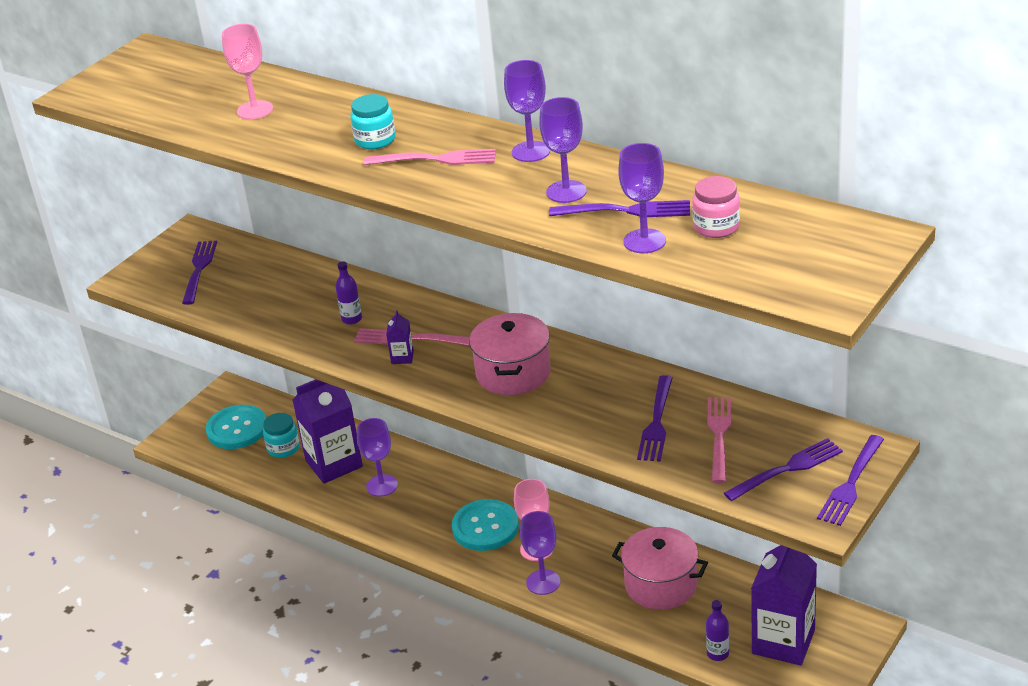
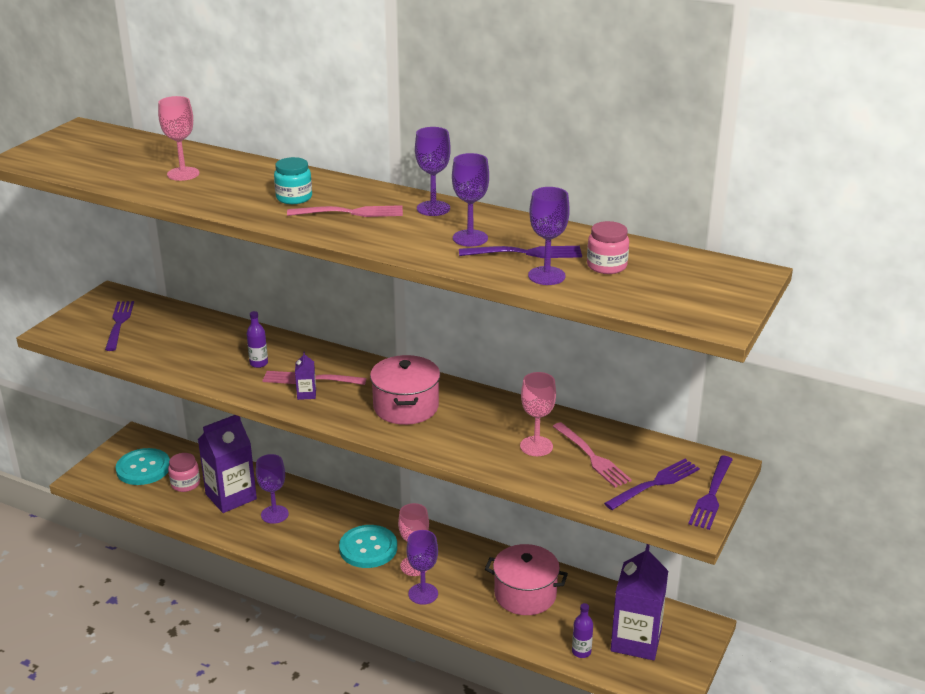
camera: 10 degrees left, 5 degrees down
(283, 448) = (185, 484): turquoise jar -> pink jar
(656, 422) = (536, 446): purple fork -> pink goblet
(719, 436) = (592, 457): pink fork -> pink fork turned 150 degrees clockwise

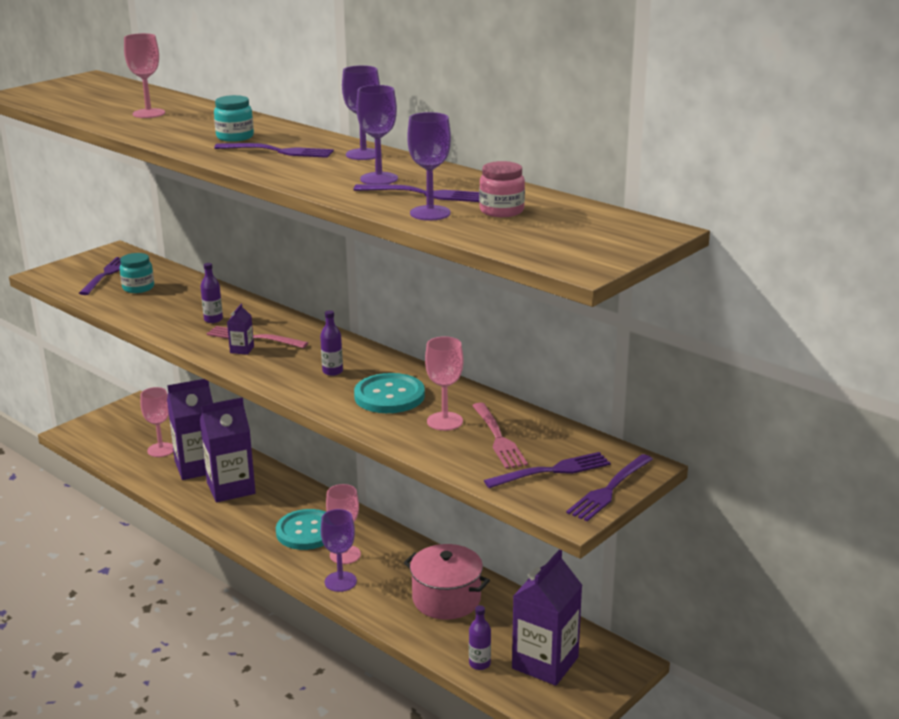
camera: 15 degrees right, 5 degrees down
(143, 468) = (129, 431): turquoise button -> turquoise button (389, 396)
(161, 335) = (138, 288): none -> turquoise jar
(185, 484) = (161, 450): pink jar -> pink goblet
(274, 514) = (231, 488): purple goblet -> purple carton
(350, 212) = (278, 151): pink fork -> purple fork
(406, 407) = (332, 371): pink pot -> purple bottle

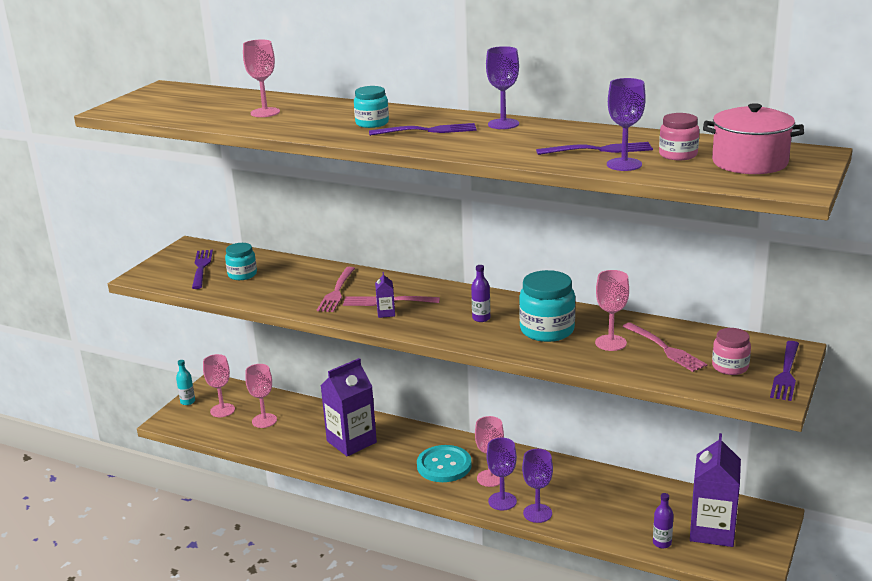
camera: 15 degrees left, 0 degrees up
(102, 417) = (188, 402): none -> turquoise bottle
(128, 432) = (222, 410): none -> pink goblet
(197, 467) = (308, 429): purple carton -> none
(213, 319) = (337, 291): purple bottle -> pink fork
(379, 179) = (544, 142): purple goblet -> purple goblet (537, 513)
(389, 396) = (547, 330): turquoise button -> turquoise jar
(446, 599) = (599, 497): pink pot -> pink pot (749, 162)
(552, 471) = (730, 367): purple fork -> pink jar

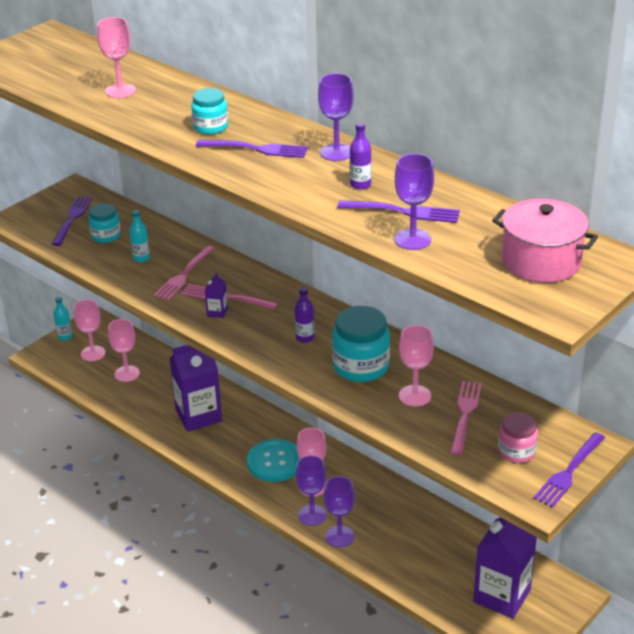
camera: 15 degrees right, 10 degrees up
(287, 285) = (141, 258): none -> turquoise bottle
(662, 543) = (444, 598): purple bottle -> purple bottle (360, 185)
(665, 349) = (465, 414): pink fork -> pink fork turned 150 degrees counterclockwise
(678, 155) = (477, 235): pink jar -> none

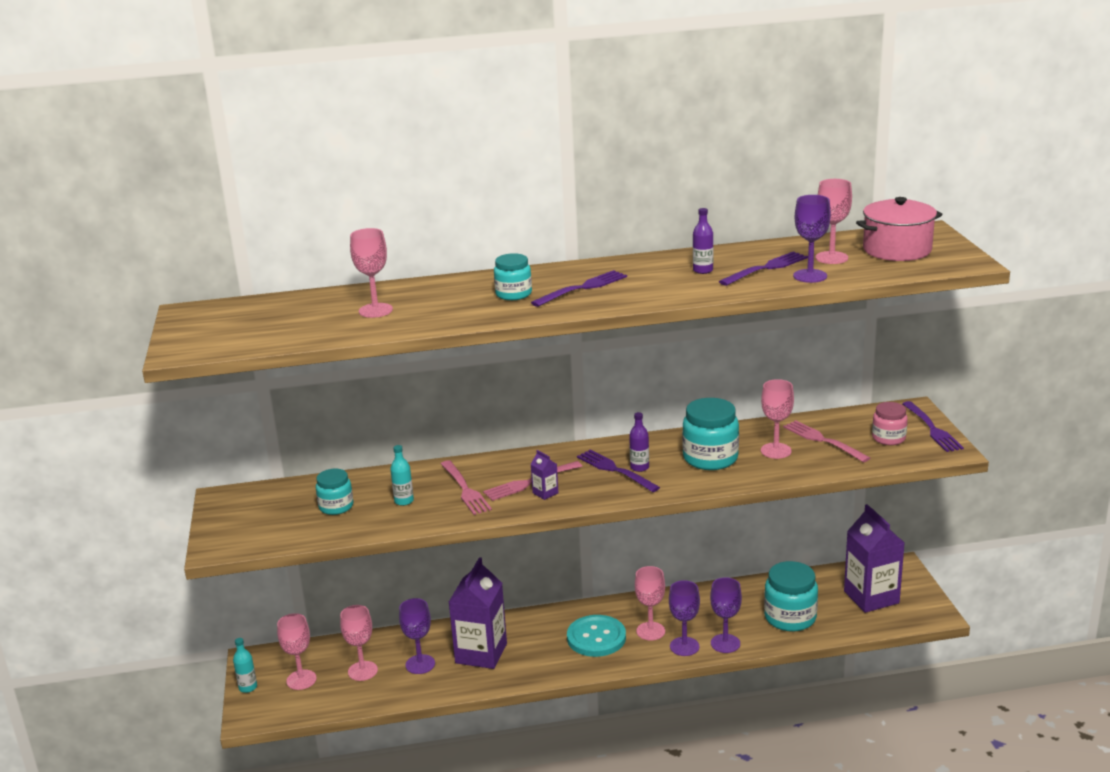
camera: 50 degrees left, 10 degrees down
(72, 219) = (276, 515): purple fork -> purple fork (615, 470)
(336, 152) = (639, 265): purple goblet -> purple goblet (420, 664)
(415, 558) = (790, 617): none -> turquoise jar
(473, 234) = (831, 258): none -> pink goblet

